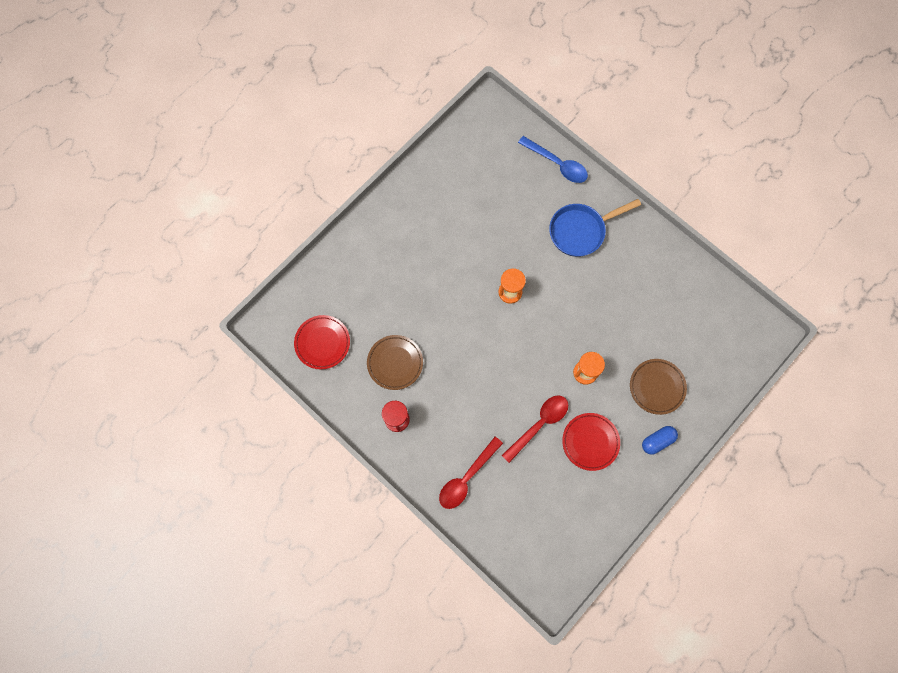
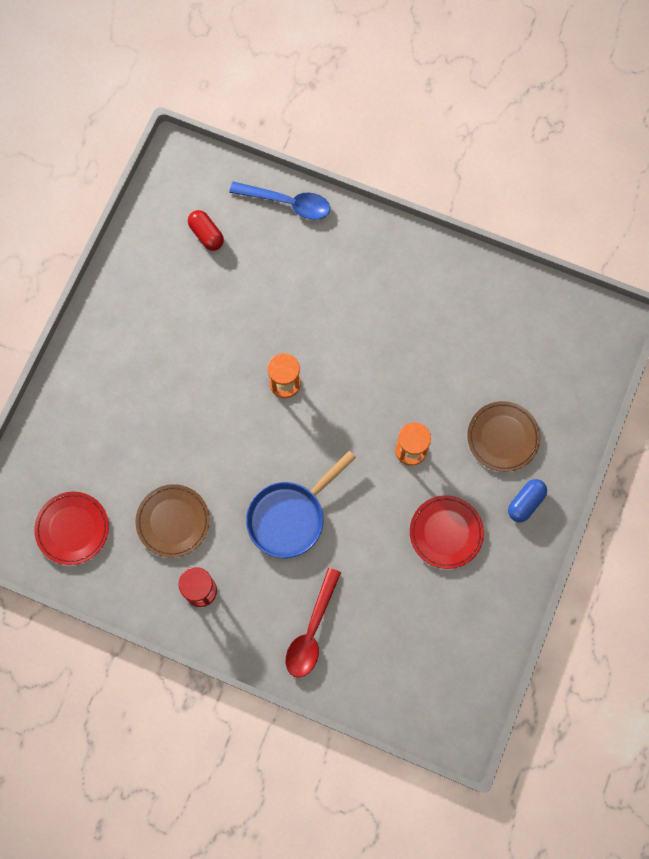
camera: 20 degrees left, 0 degrees up
(491, 167) = (206, 234): none -> red capsule
(539, 424) = (377, 533): red spoon -> none
(581, 231) = (345, 277): blue pan -> blue pan (290, 516)

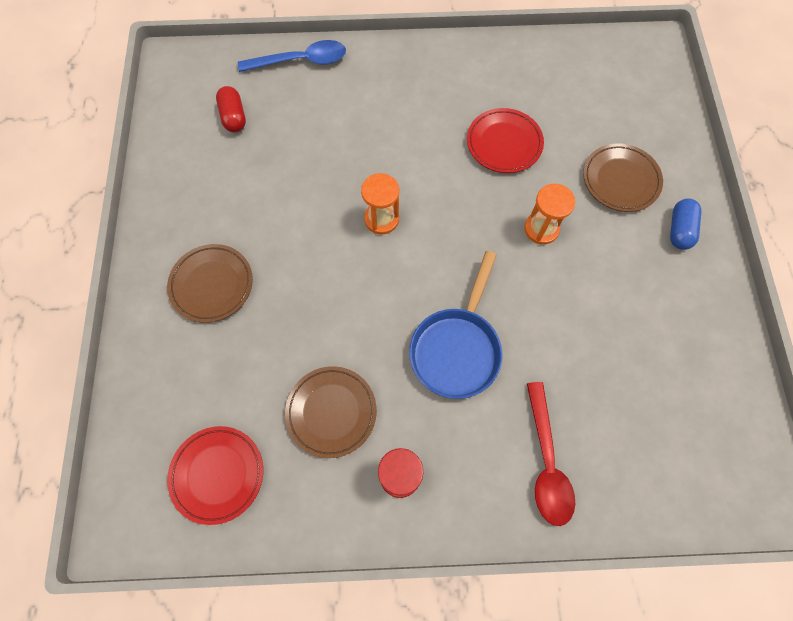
camera: 25 degrees left, 5 degrees down
(127, 380) = (212, 285): none -> brown plate
(206, 234) = (234, 117): red capsule -> red capsule turned 45 degrees clockwise
(446, 533) = (623, 292): red plate -> red plate (504, 143)

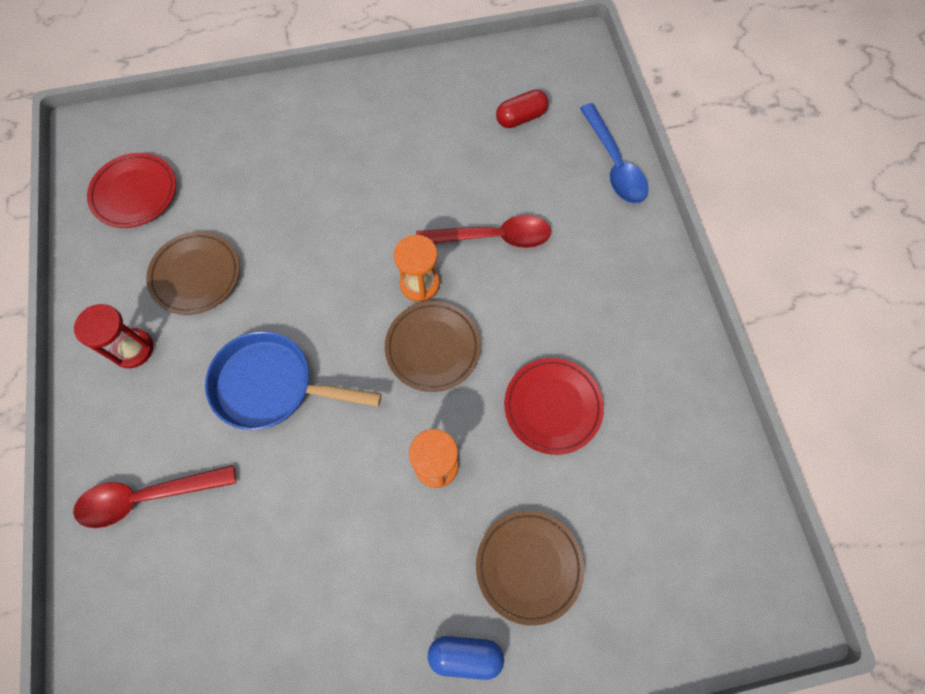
camera: 80 degrees right, 0 degrees up
(212, 285) = (321, 145): brown plate -> brown plate (433, 348)
(349, 158) = (493, 237): none -> red spoon

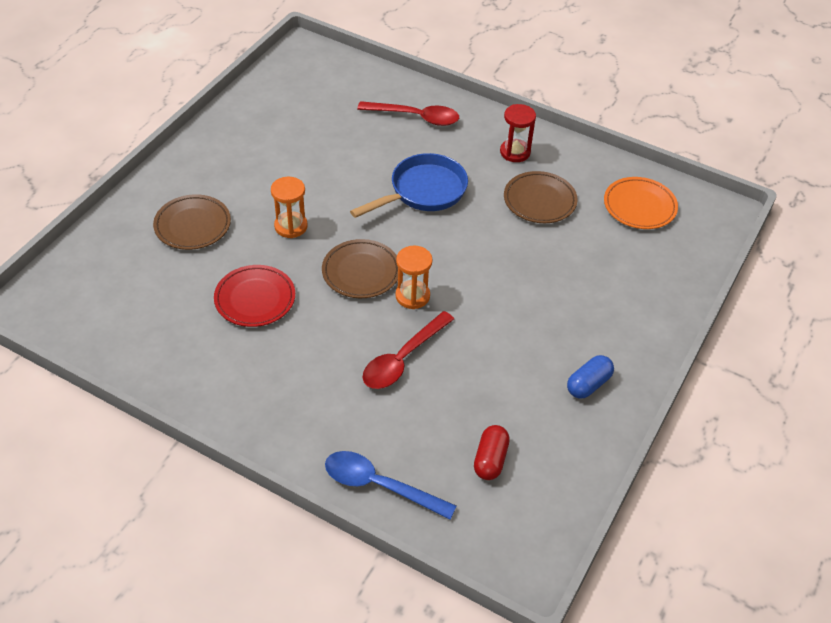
camera: 130 degrees right, 20 degrees down
(135, 193) = (639, 206): red plate -> orange plate
(147, 497) = (416, 117): red spoon -> red spoon turned 75 degrees clockwise
(465, 655) = (190, 176): blue capsule -> blue capsule (588, 384)

